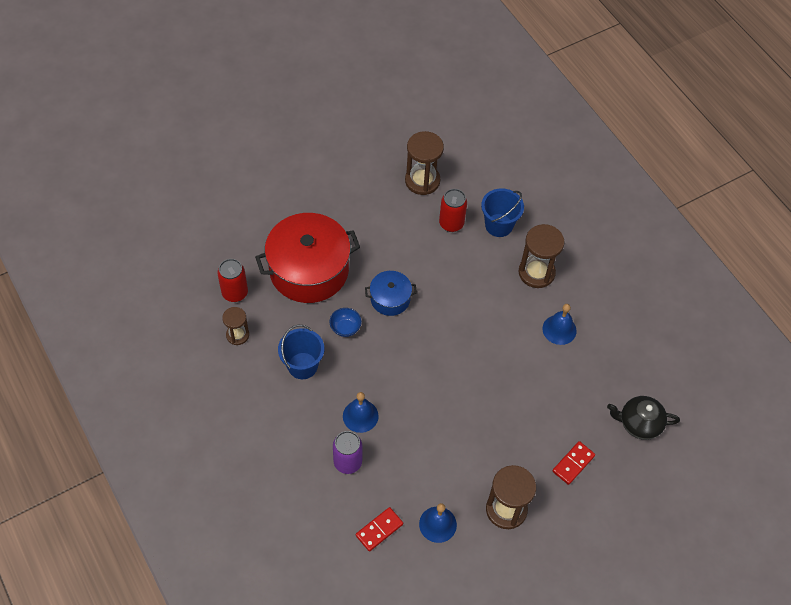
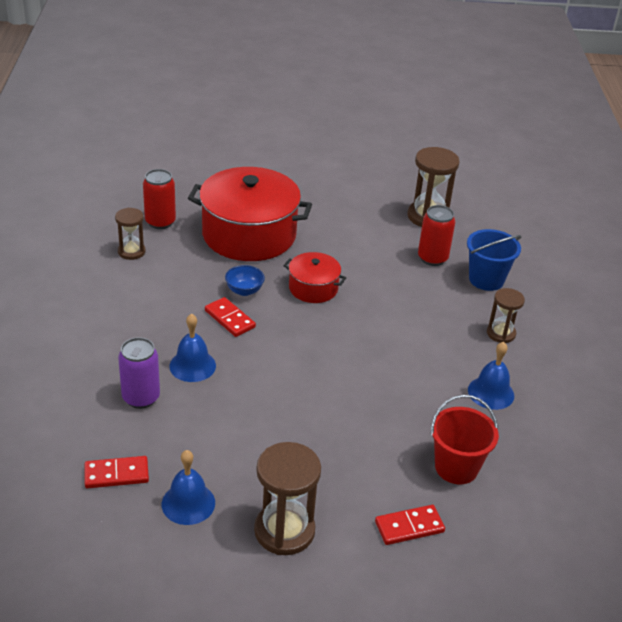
camera: 30 degrees right, 20 degrees down
(302, 365) = (172, 300): blue bucket -> none
(354, 360) = (230, 319): none -> red domino
(390, 299) = (313, 288): blue pot -> red pot
(536, 272) = (501, 333): brown hourglass -> brown hourglass, size x0.60
(573, 403) = (456, 467): none -> red bucket
(639, 423) = (531, 528): black teapot -> none

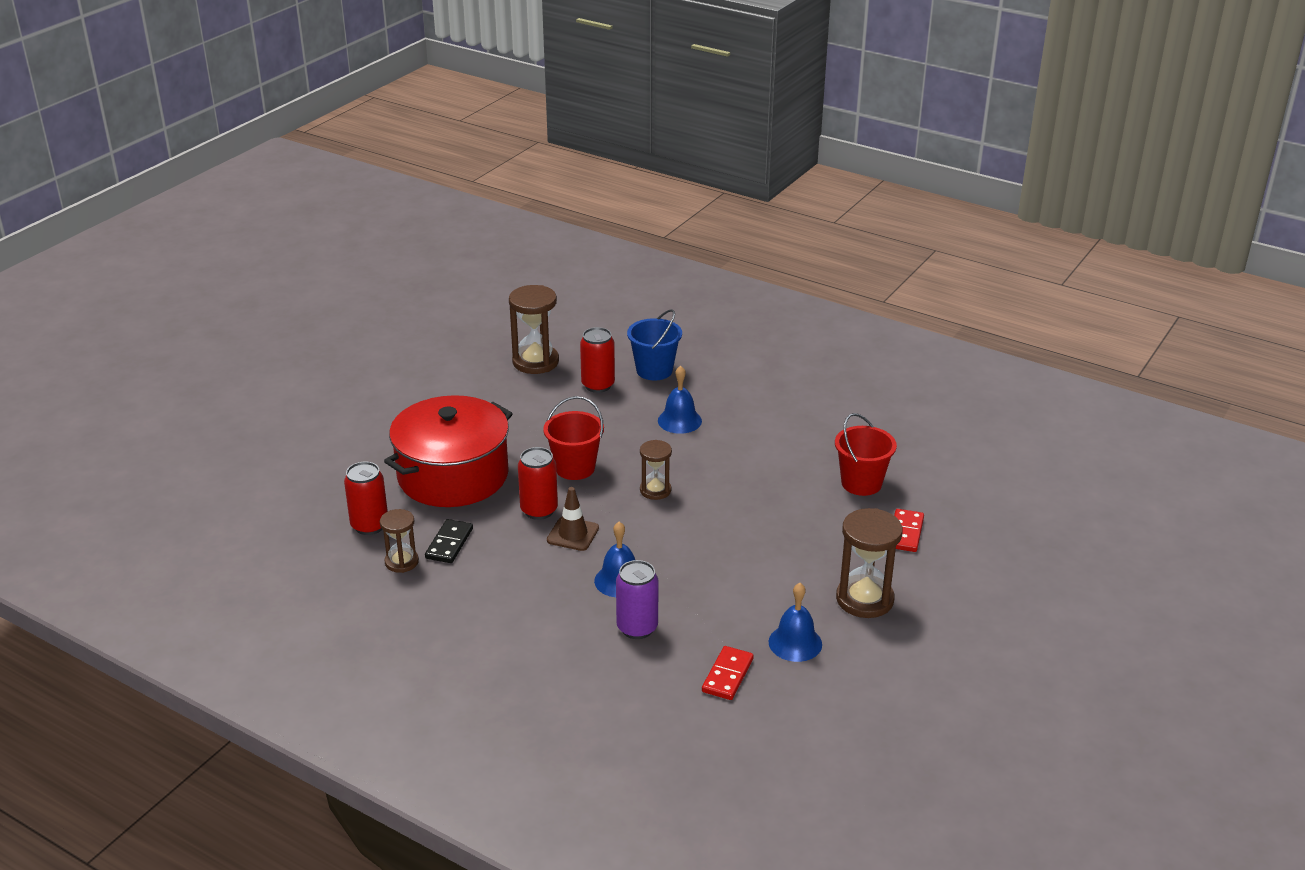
camera: 55 degrees left, 5 degrees down
(169, 264) = (449, 543): none -> black domino
(230, 319) = (573, 534): red domino -> brown traffic cone
(244, 291) = (539, 510): blue bowl -> red can
(313, 288) = (575, 468): red pot -> red bucket
(491, 392) = (793, 430): blue bell -> blue bell (679, 420)
(501, 333) = (729, 394): brown hourglass -> brown hourglass (655, 490)

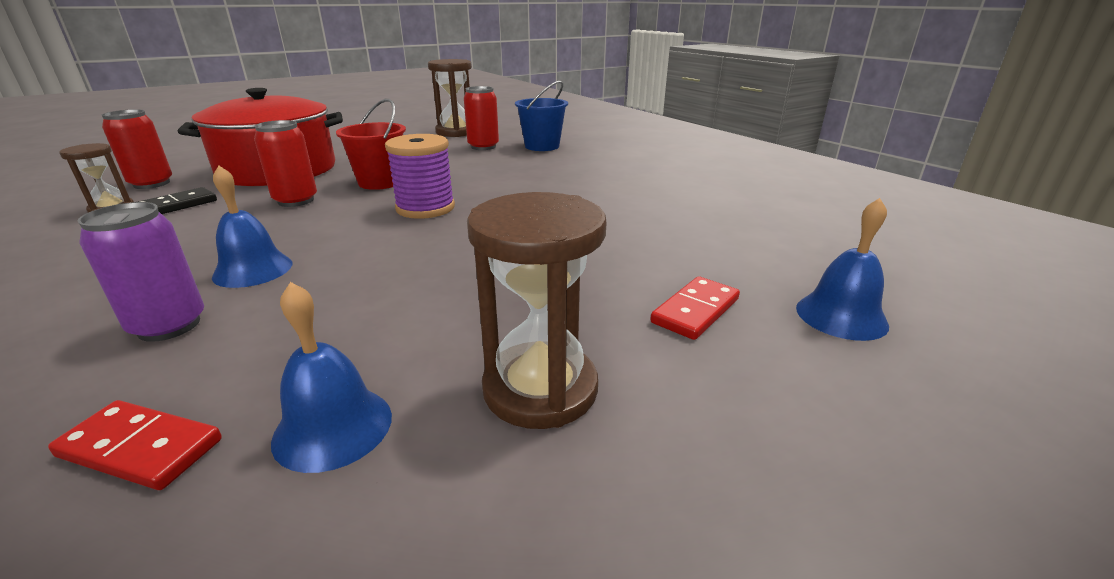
camera: 25 degrees right, 5 degrees down
(573, 534) = (289, 222): brown traffic cone -> none
(655, 490) = (425, 208): brown hourglass -> purple spool
(679, 420) = (522, 172): blue bell -> blue bell (841, 316)
(727, 675) = (140, 448): red domino -> red domino turned 60 degrees clockwise
(861, 483) = (671, 246): red bucket -> none

